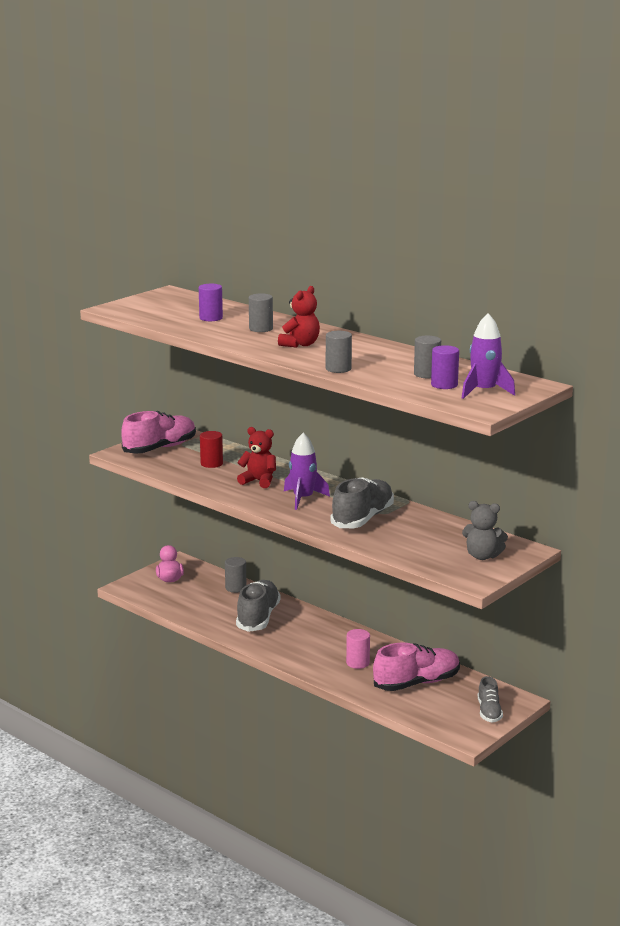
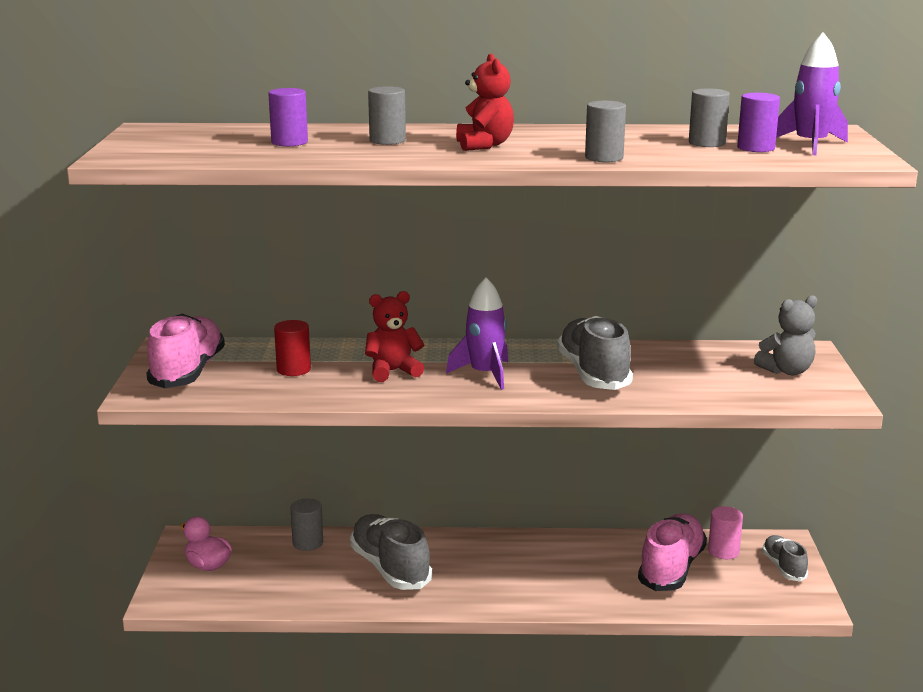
camera: 40 degrees left, 0 degrees up
(357, 663) = (580, 573): pink cylinder -> pink cylinder (723, 551)
(489, 712) = (783, 567): grey shoe -> grey shoe turned 150 degrees counterclockwise

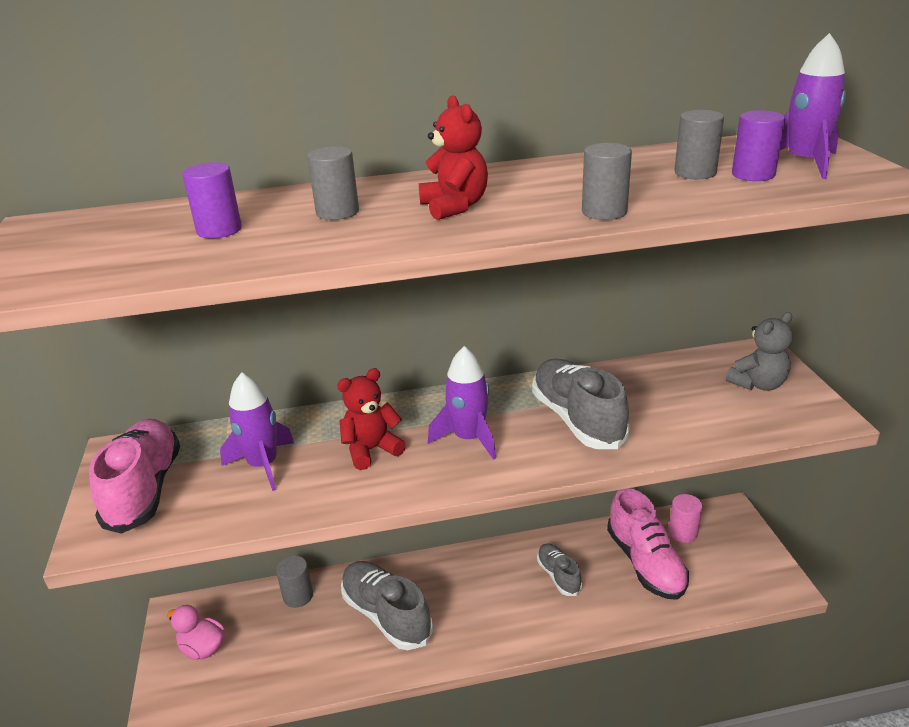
camera: 10 degrees left, 10 degrees up
(293, 370) = (263, 465): red cylinder -> purple rocket
(671, 568) = (645, 563): pink shoe -> pink shoe turned 150 degrees clockwise
(783, 567) = (741, 543): grey shoe -> grey shoe (558, 576)

